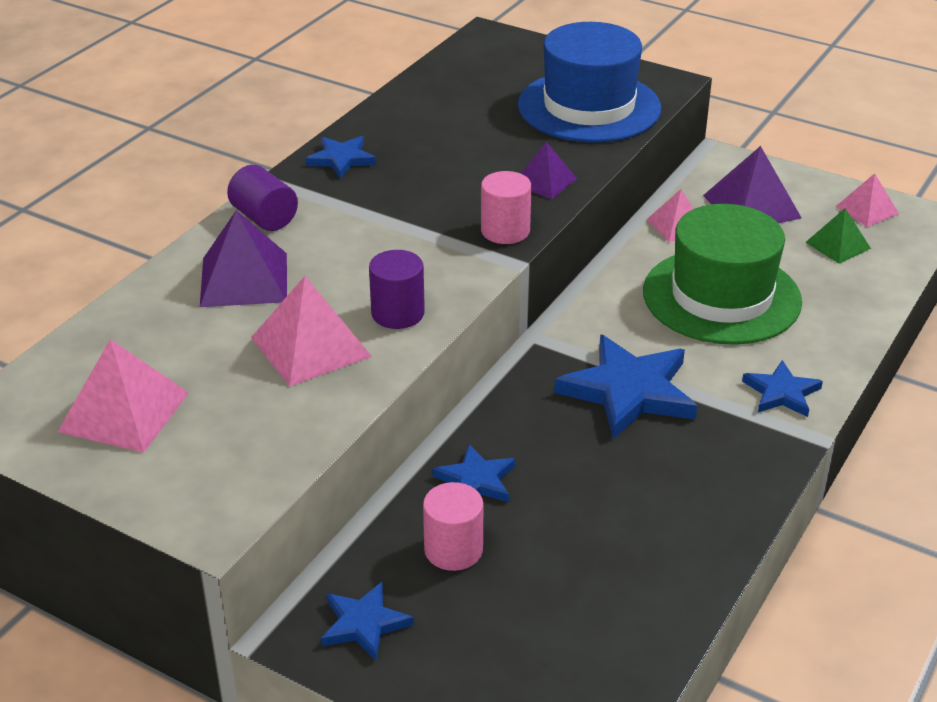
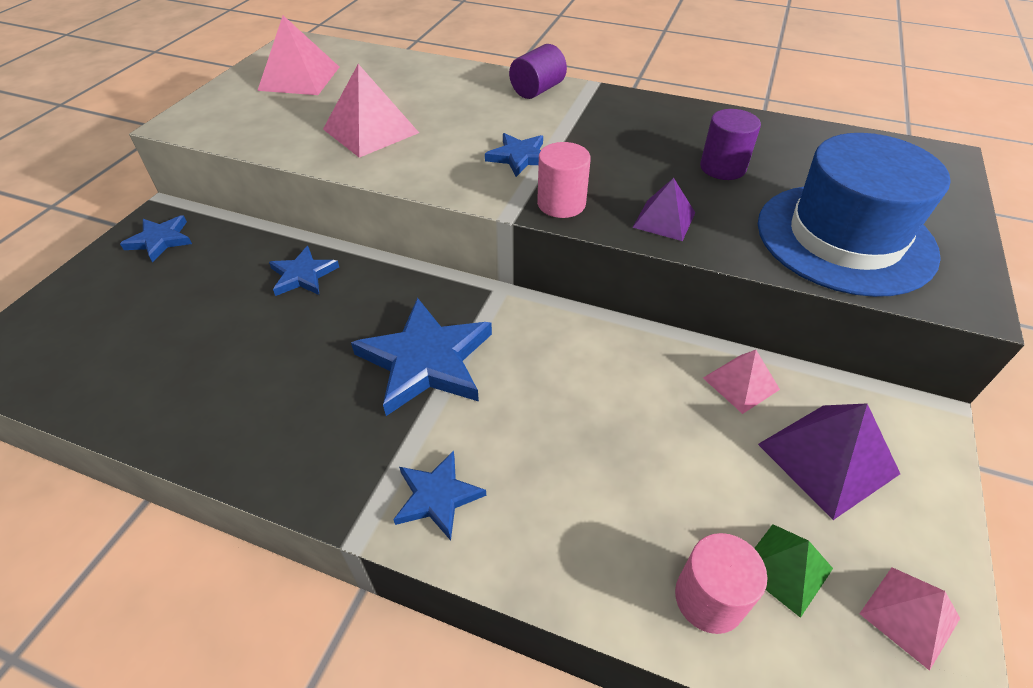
camera: 80 degrees right, 10 degrees up
(244, 279) = (453, 94): purple pyramid -> none
(341, 159) = (641, 109): blue star -> blue star (519, 157)
(398, 313) = (418, 162): purple cylinder -> purple cylinder (722, 168)
(453, 550) = (225, 272): pink cylinder -> pink cylinder (709, 598)
(721, 296) = (611, 432): green hat -> none

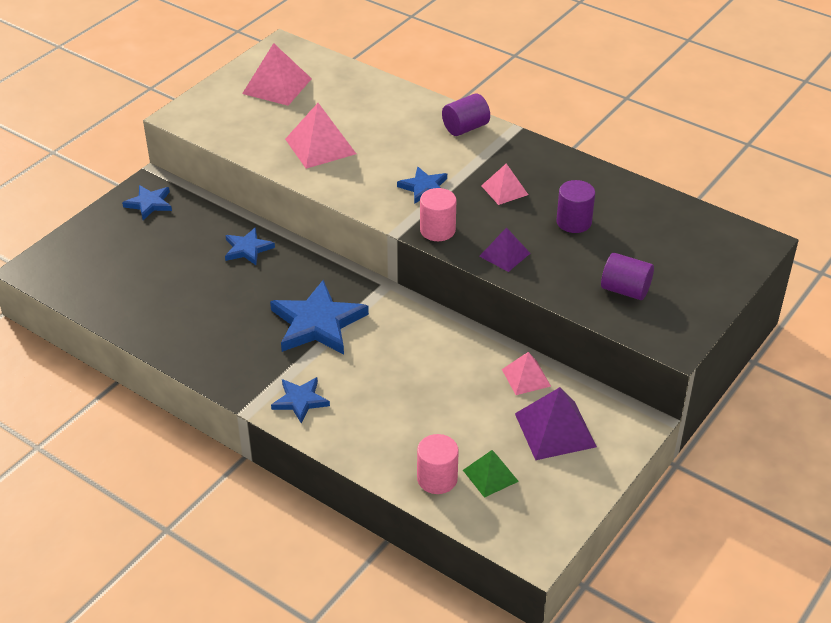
camera: 15 degrees right, 5 degrees down
(845, 238) = (625, 290): blue hat -> purple cylinder
(909, 616) = (547, 510): pink pyramid -> pink pyramid (504, 190)

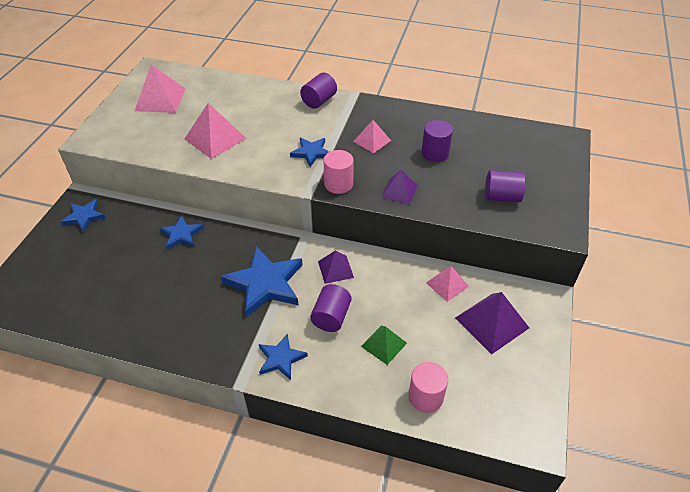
camera: 20 degrees left, 5 degrees up
(374, 375) = (331, 317): none -> purple cylinder
(404, 328) = (335, 269): none -> purple pyramid
(490, 475) = (465, 380): green pyramid -> green pyramid (384, 344)

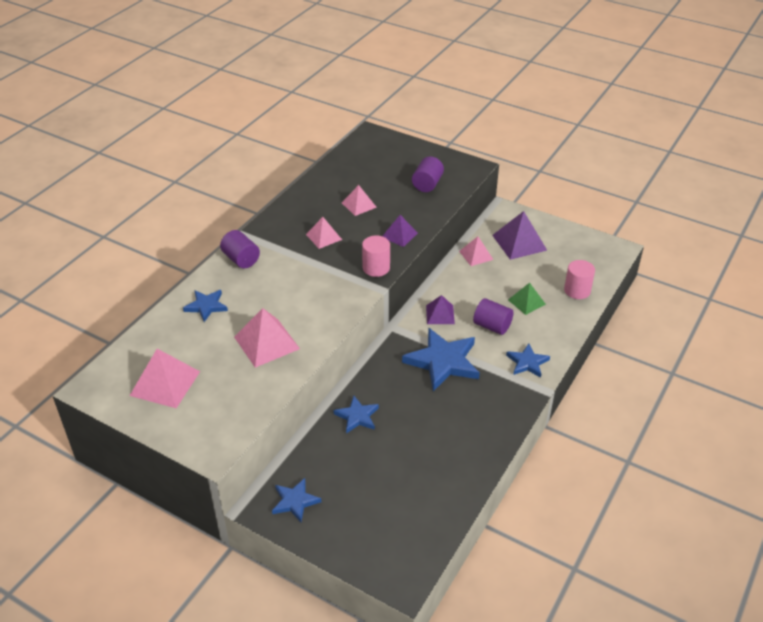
camera: 75 degrees left, 5 degrees down
(311, 153) = (323, 277): blue star -> blue star (206, 306)
(435, 153) = (359, 205): purple cylinder -> pink pyramid

